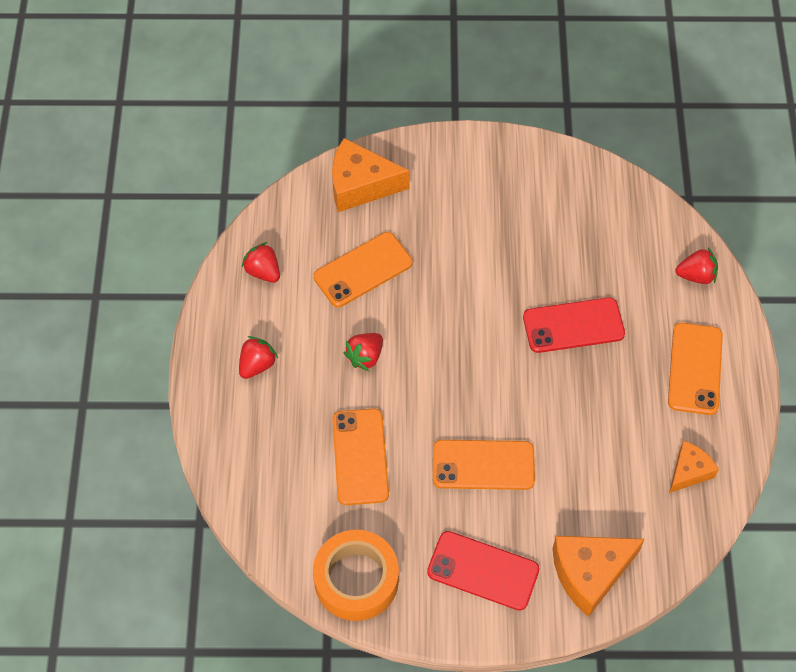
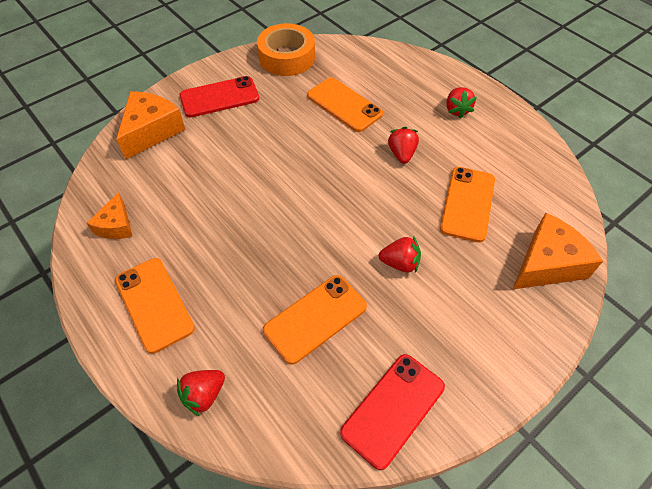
camera: 140 degrees right, 5 degrees down
(263, 271) = (524, 159): red strawberry -> red strawberry (400, 263)
(483, 465) = (266, 144): orange phone -> orange phone (315, 318)
(573, 325) = (280, 271): red phone -> red phone (393, 409)

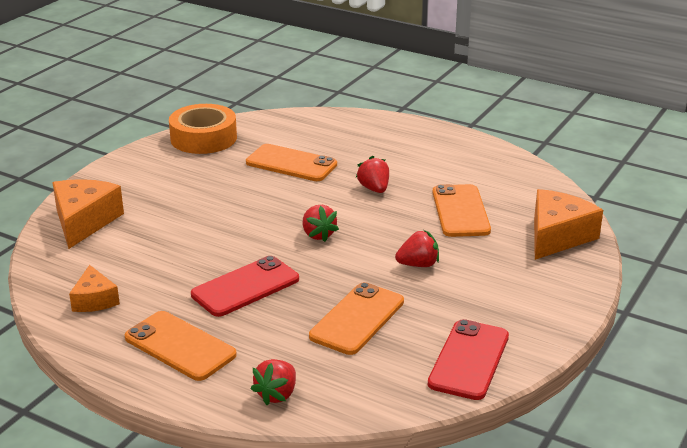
camera: 20 degrees left, 25 degrees down
(219, 97) = (146, 182): red phone -> red phone (245, 287)
(457, 110) = (411, 147): red strawberry -> red strawberry (318, 235)

